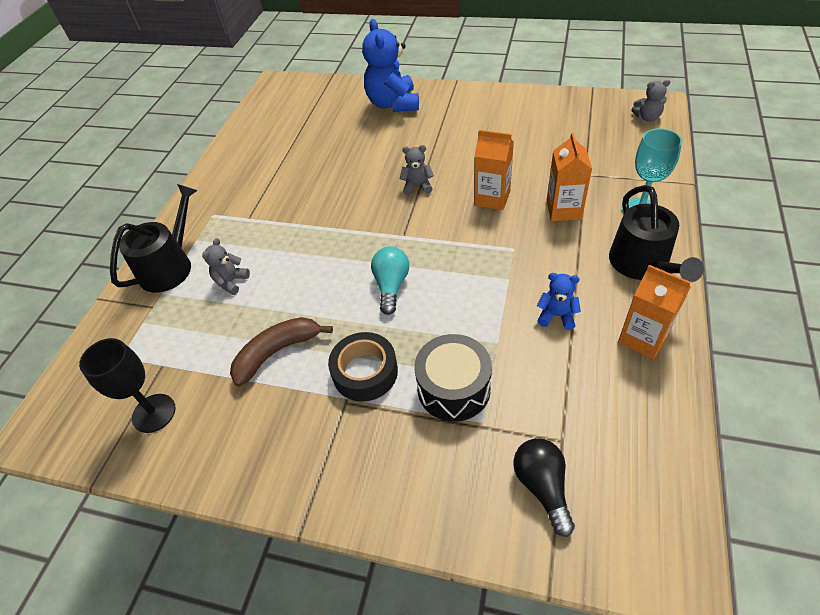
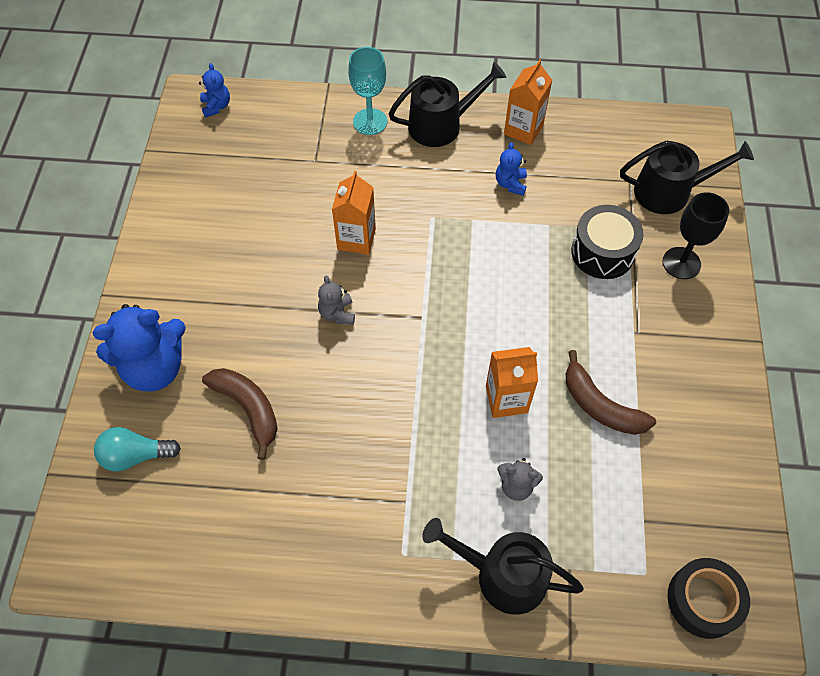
camera: 105 degrees left, 10 degrees up
(154, 413) = (698, 504): black goblet -> black goblet (681, 263)
(349, 144) = (248, 409): none -> brown banana
(365, 372) = (603, 322): black tape -> black tape (704, 600)
(391, 286) = (496, 317): turquoise light bulb -> turquoise light bulb (135, 455)
(542, 486) = (669, 192): black light bulb -> black watering can
(563, 210) = (372, 178): orange carton -> orange carton (506, 399)
(647, 117) = (216, 106): grey teddy bear -> blue teddy bear

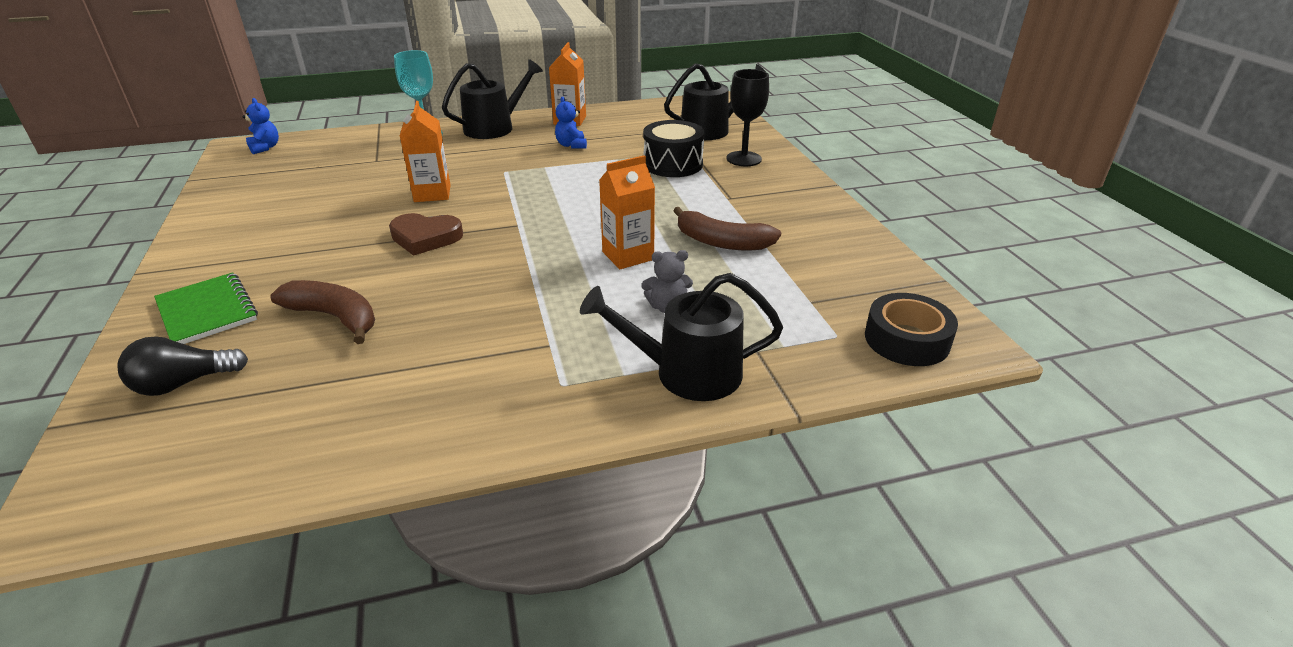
camera: 20 degrees left, 25 degrees down
(135, 455) = (183, 383): turquoise light bulb -> black light bulb
(155, 368) = (207, 311): blue teddy bear -> green notebook
(337, 314) = (425, 238): grey teddy bear -> brown heart

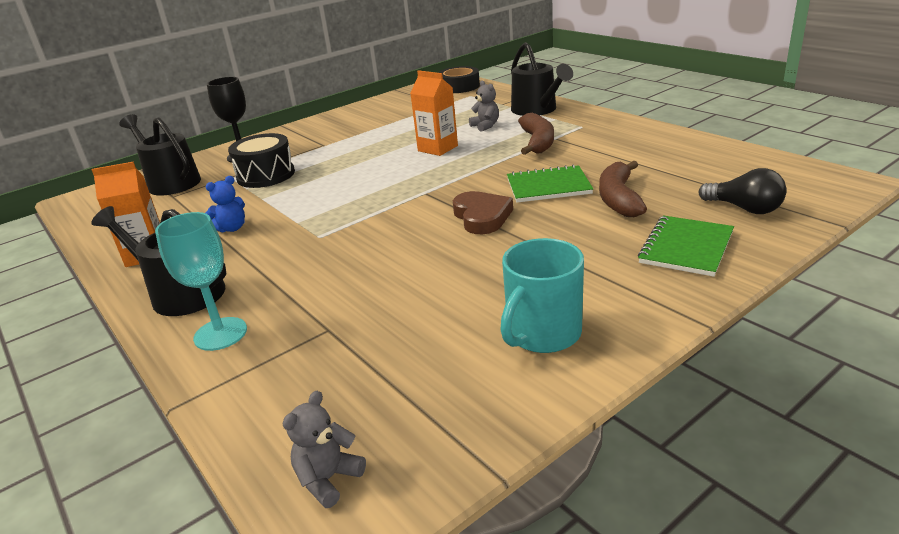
camera: 110 degrees left, 5 degrees down
(246, 216) = (542, 334): none -> turquoise mug
(265, 148) = (328, 479): blue teddy bear -> grey teddy bear
(427, 289) = (548, 186): none -> green notebook
(432, 193) = (396, 250): orange carton -> none
(722, 242) = (395, 132): brown banana -> brown banana (537, 142)

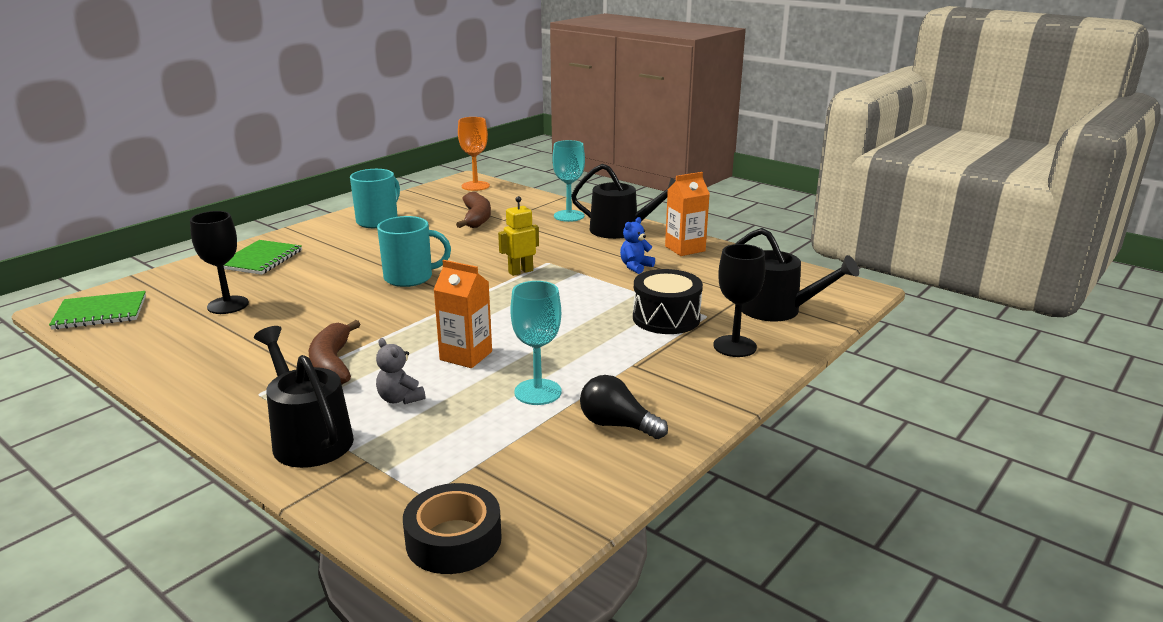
camera: 165 degrees right, 5 degrees down
(328, 479) = (475, 186): grey teddy bear -> orange goblet
(358, 224) = (520, 271): none -> yellow robot
(397, 131) = (538, 392): none -> turquoise goblet
(482, 217) = (410, 278): brown heart -> turquoise mug
(548, 186) = (342, 305): green notebook -> green notebook (100, 313)
(619, 199) = (283, 293): brown banana -> brown banana (476, 218)
(668, 186) = (228, 305): none -> black goblet
(744, 208) = (186, 285): black light bulb -> black light bulb (617, 425)

